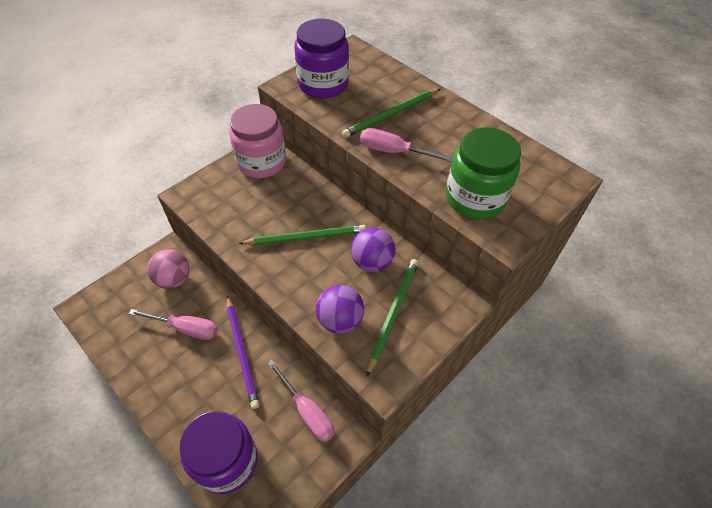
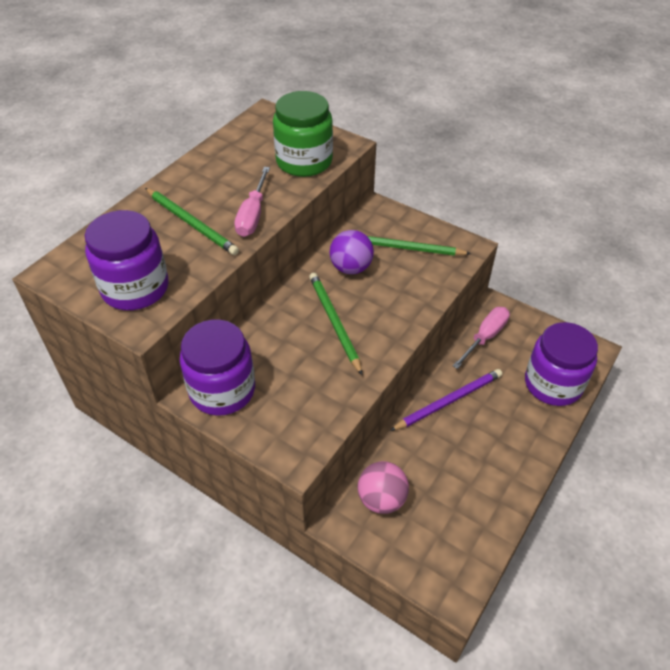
camera: 100 degrees left, 5 degrees down
(186, 328) = (441, 462): pink screwdriver -> none
(261, 162) = (222, 390): pink jar -> purple jar
(340, 320) = (423, 280): purple ball -> none

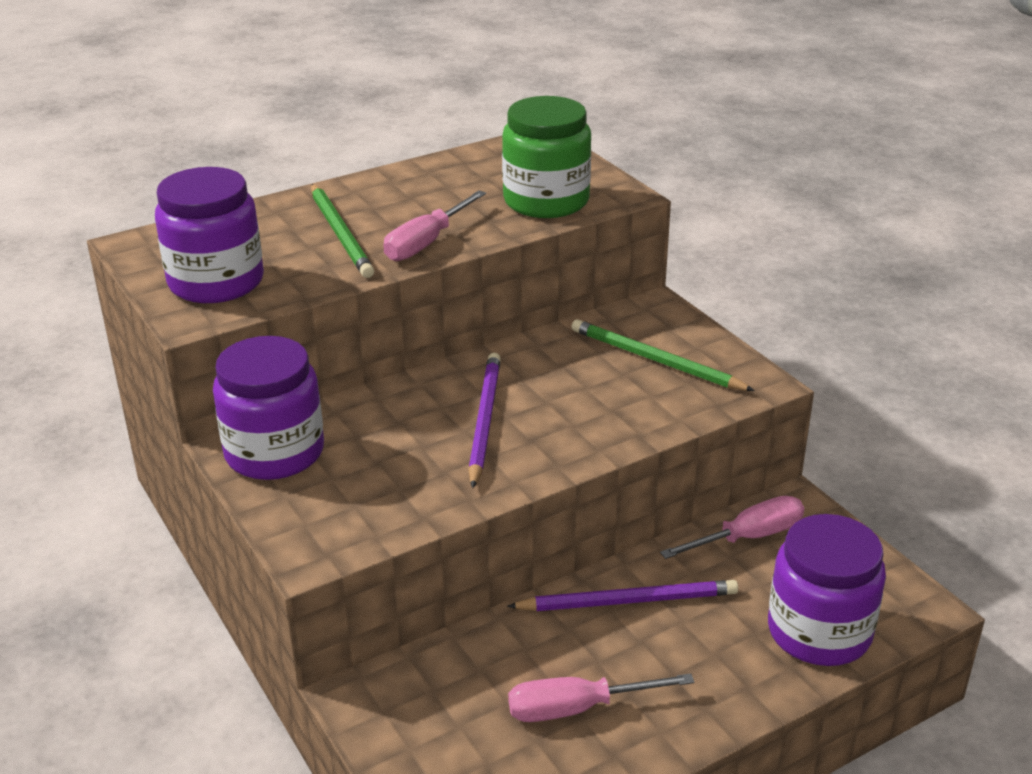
camera: 25 degrees right, 15 degrees down
(334, 322) = (484, 420): green pencil -> purple pencil
(351, 268) = (558, 364): purple ball -> none
(381, 499) = (435, 688): pink ball -> none
(464, 480) = (577, 708): none -> pink screwdriver

